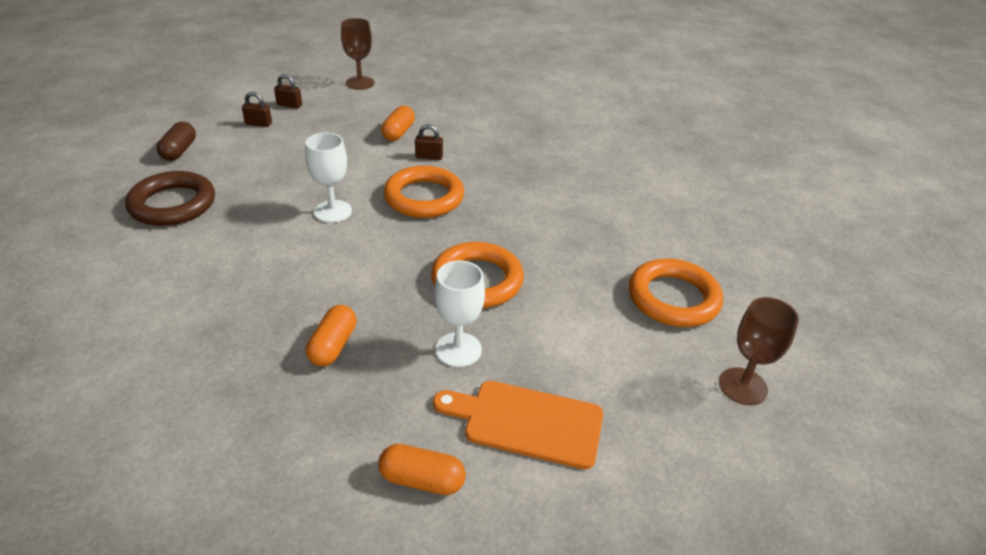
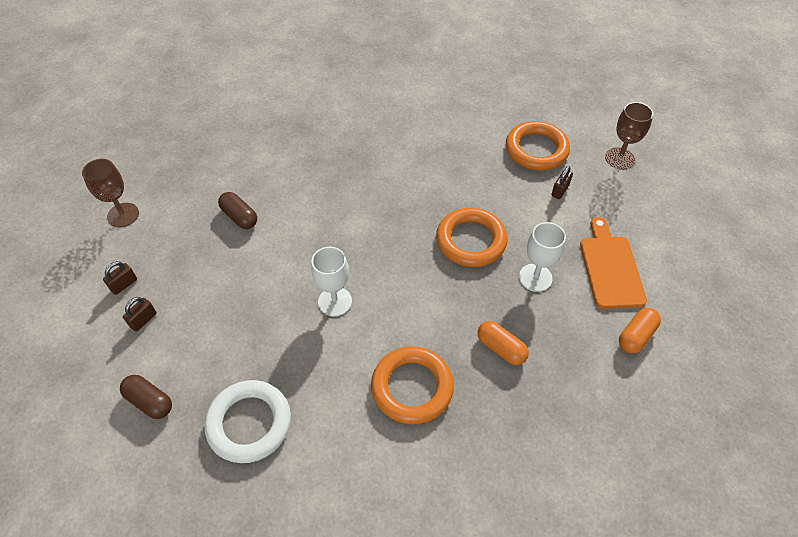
camera: 60 degrees left, 15 degrees up
(173, 204) = (249, 423): brown ring -> white ring
(398, 132) = (239, 217): orange capsule -> brown capsule
(424, 197) = (351, 234): orange ring -> orange ring (412, 387)
(429, 157) = (293, 210): brown padlock -> brown padlock (560, 190)
(526, 422) = (610, 268): orange cutting board -> orange cutting board turned 135 degrees clockwise

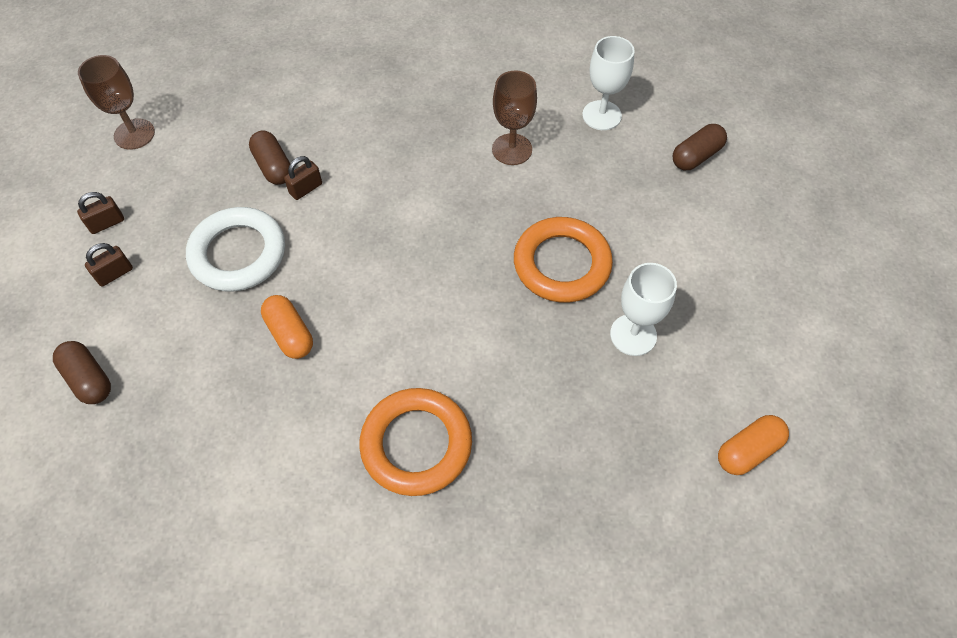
camera: 15 degrees right, 5 degrees up
(249, 423) = (197, 438): white ring -> white ring (238, 253)
(335, 301) = (355, 305): white goblet -> white goblet (601, 115)
(501, 348) = (552, 421): orange capsule -> orange capsule (290, 334)
(536, 150) = (696, 156): orange ring -> brown capsule
(560, 190) = (709, 220): brown padlock -> brown padlock (306, 189)
(610, 268) = (744, 345): orange cutting board -> none
(619, 158) = (812, 193): brown goblet -> brown goblet (512, 149)

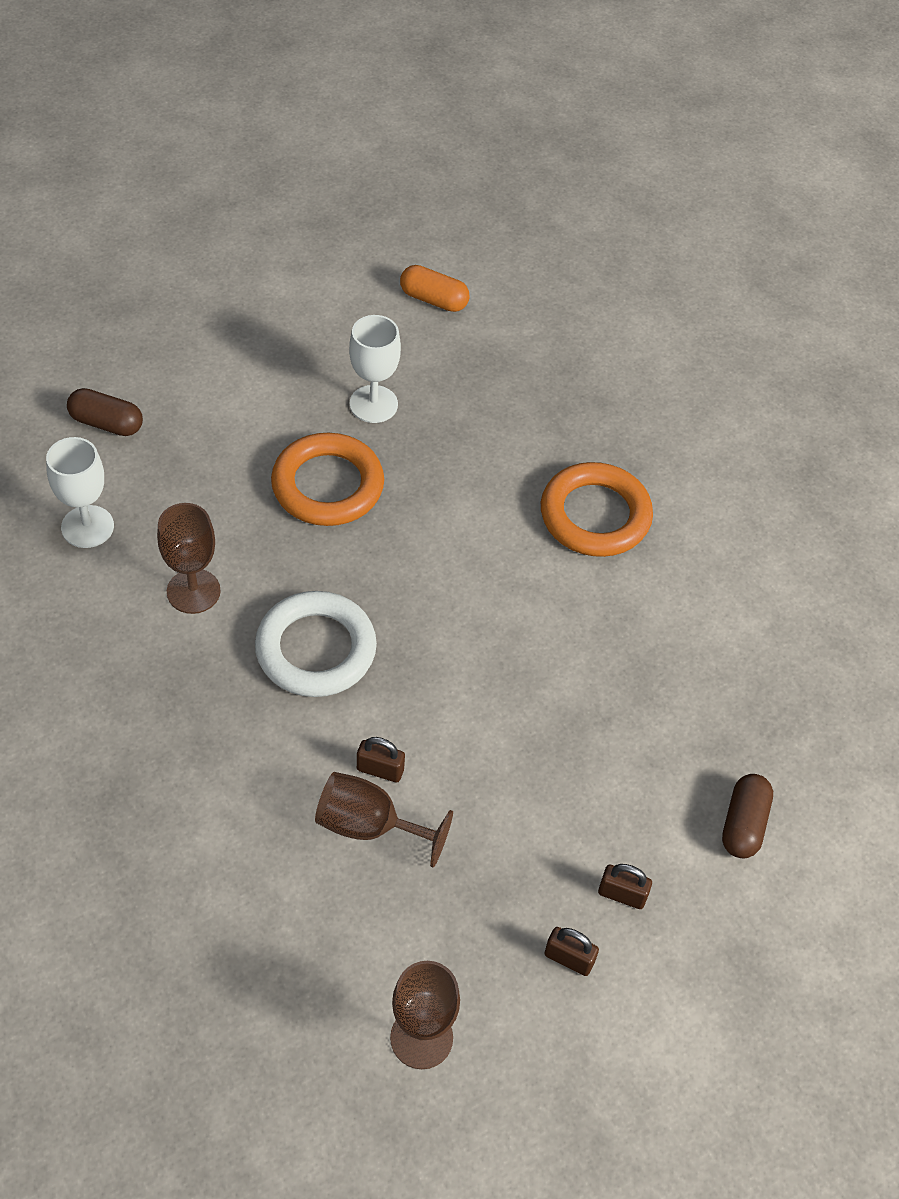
camera: 125 degrees left, 5 degrees down
(238, 253) = (511, 783): white ring -> white ring (316, 649)
(273, 166) = (369, 826): brown capsule -> brown goblet
(290, 334) = (566, 674): orange capsule -> none

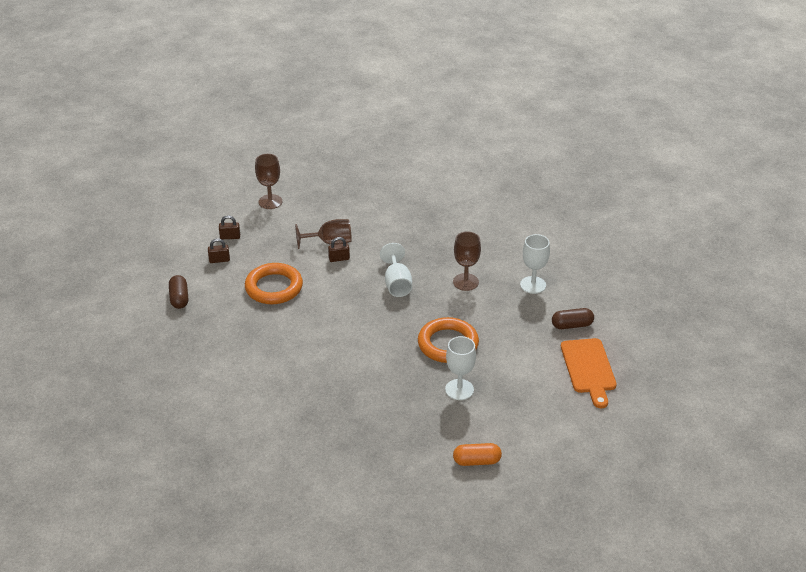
camera: 155 degrees right, 15 degrees down
(159, 346) = (589, 369): none -> orange cutting board
(316, 649) = (397, 284): white ring -> white goblet
(595, 515) = (310, 387): orange ring -> orange ring (274, 287)

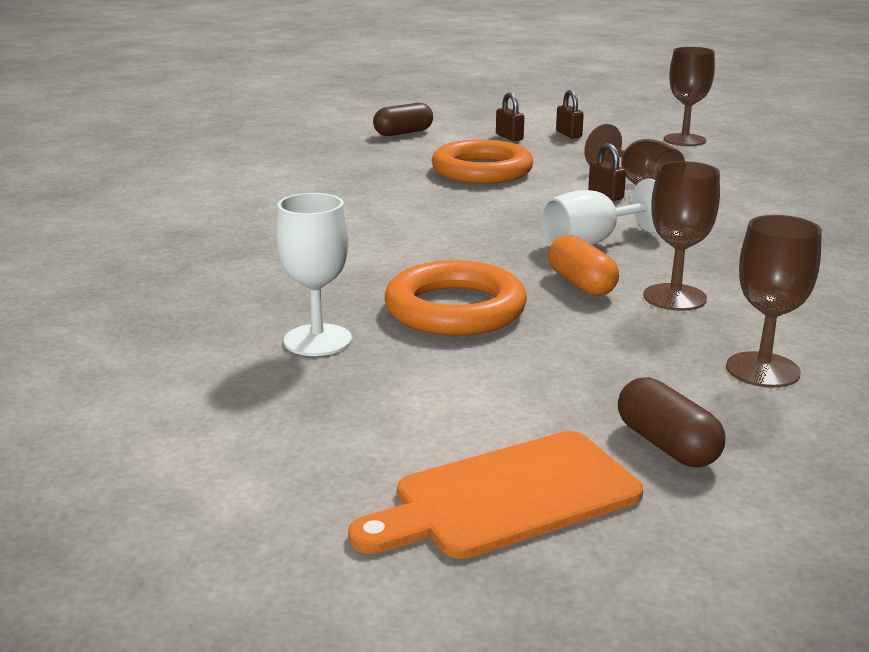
camera: 70 degrees right, 15 degrees down
(476, 461) = (89, 391): orange capsule -> orange capsule (581, 284)
(533, 285) = (762, 370): white goblet -> brown goblet

